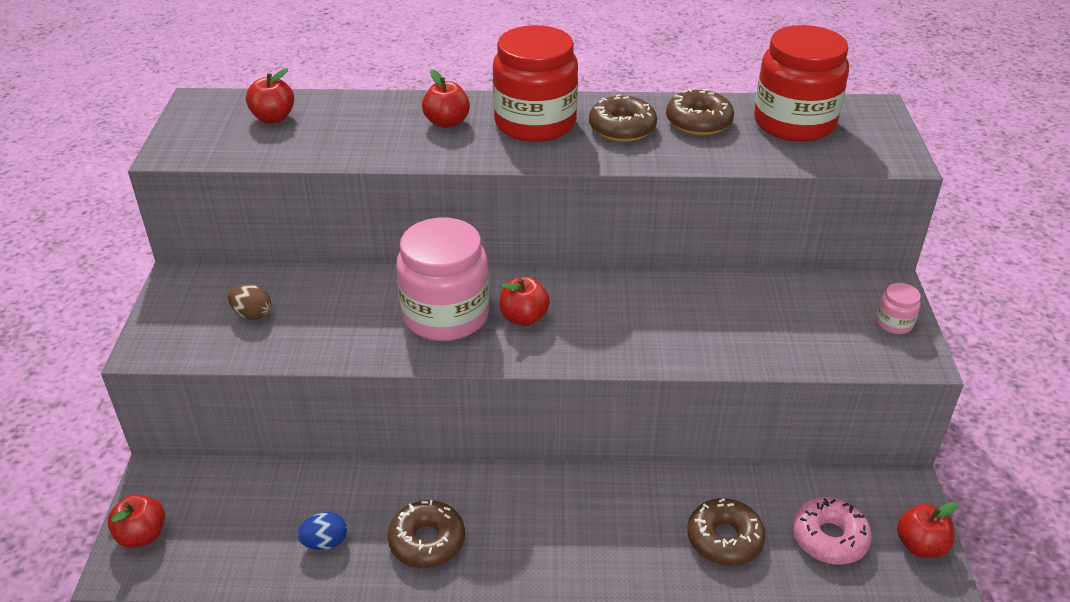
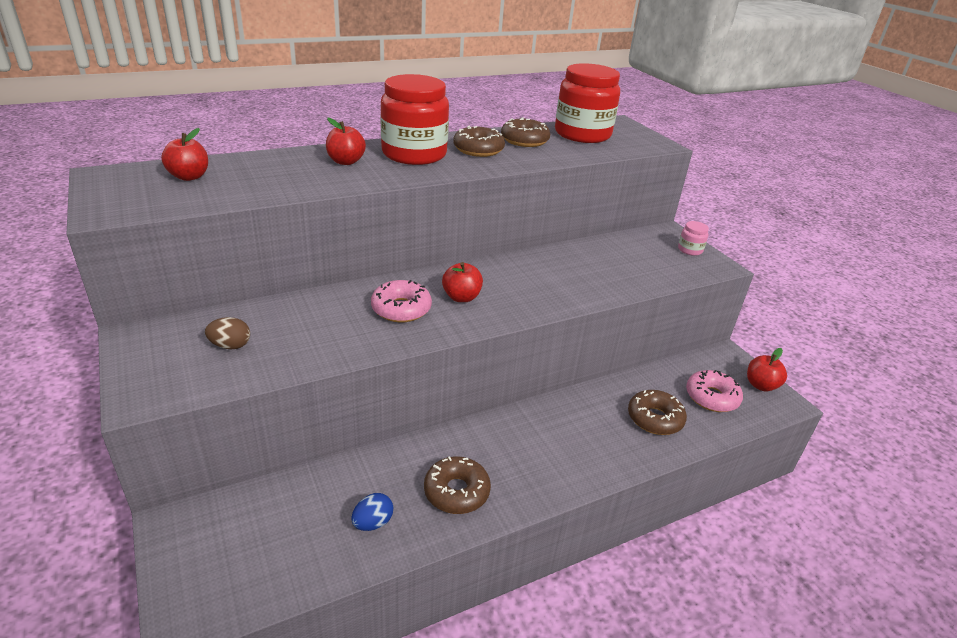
camera: 30 degrees left, 5 degrees down
(142, 535) = (189, 581): red apple -> none
(446, 315) = (401, 309): pink jar -> pink donut

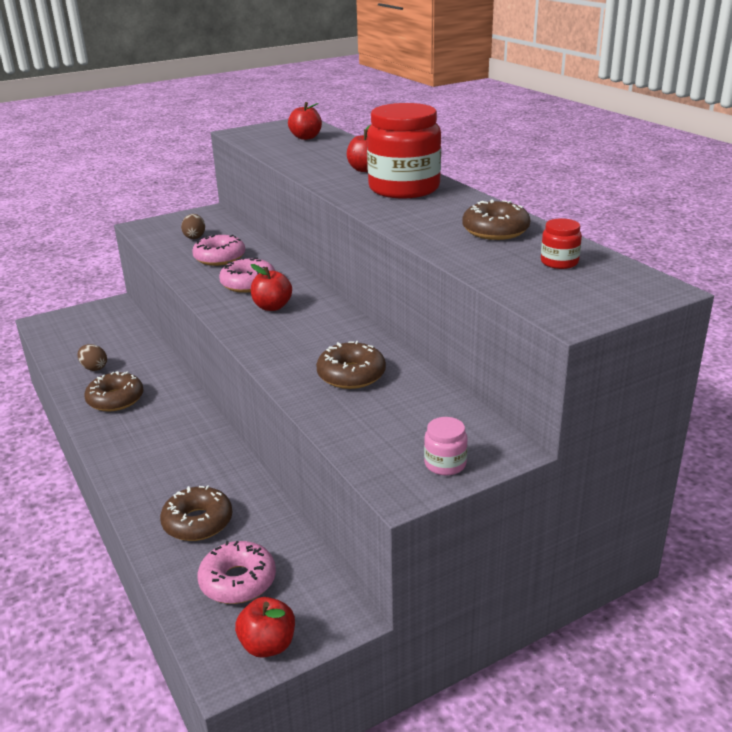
camera: 90 degrees right, 5 degrees down
(317, 326) = (220, 258): none -> pink donut
(373, 523) = (94, 368): blue egg -> brown egg
(478, 149) = (440, 211): brown donut -> brown donut (351, 375)
(582, 134) = (559, 262): red jar -> red jar, size x0.42

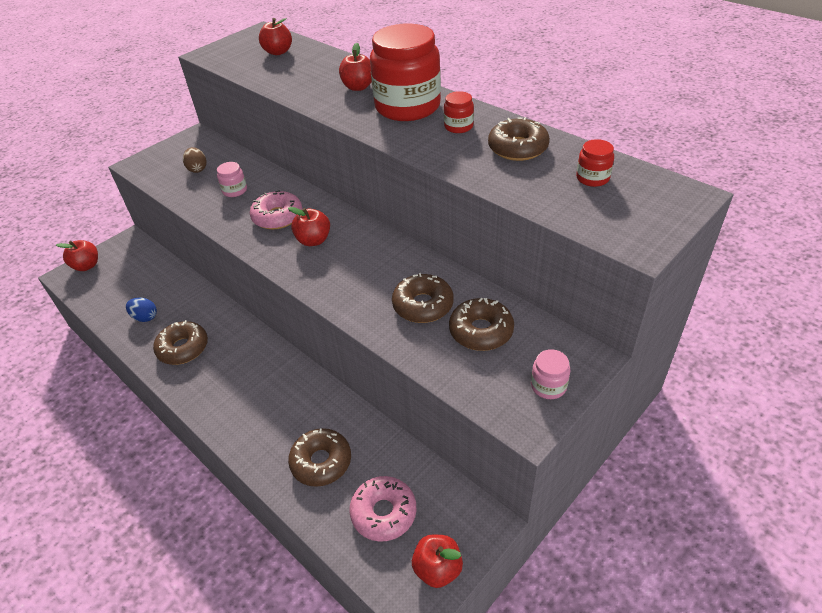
camera: 15 degrees left, 15 degrees up
(64, 318) = (87, 266): none -> red apple
(94, 368) = (145, 317): brown egg -> blue egg
(220, 258) = (235, 190): pink donut -> pink jar
(400, 406) = (481, 331): none -> brown donut
(445, 208) = (458, 126): none -> red jar

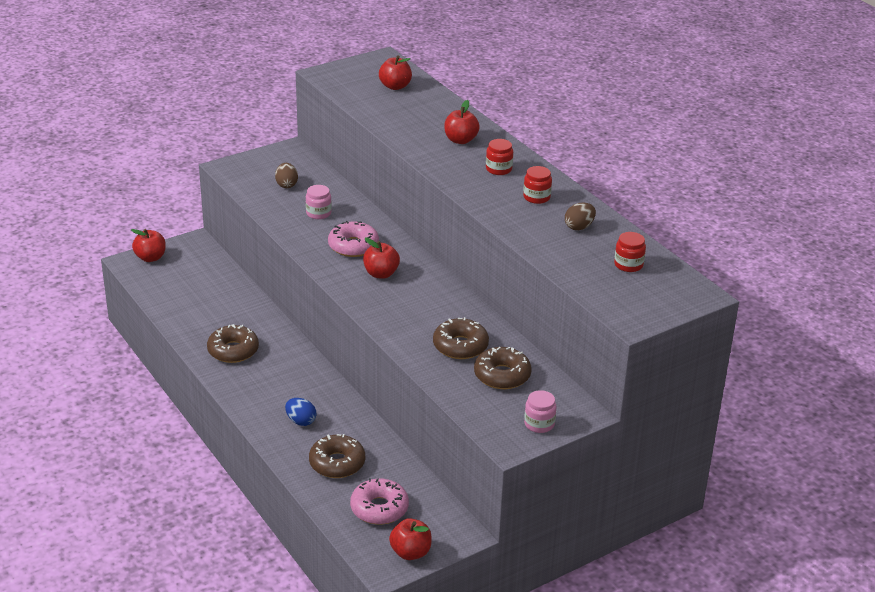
camera: 10 degrees right, 10 degrees down
(145, 317) = (201, 317): blue egg -> blue egg (301, 421)
(407, 107) = (498, 169): red jar -> red jar, size x0.42
(517, 148) = (579, 227): brown donut -> brown egg

